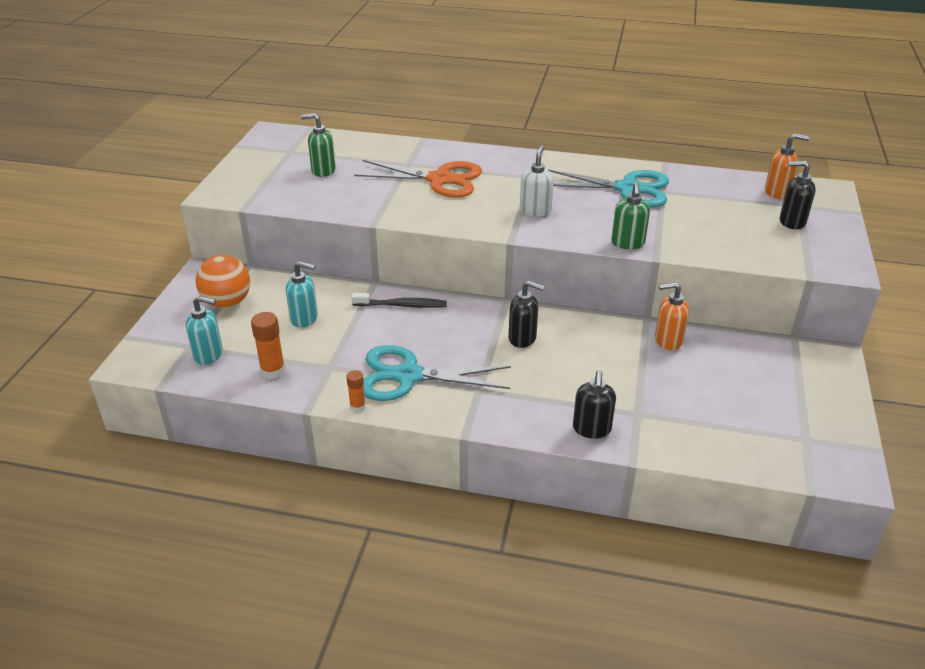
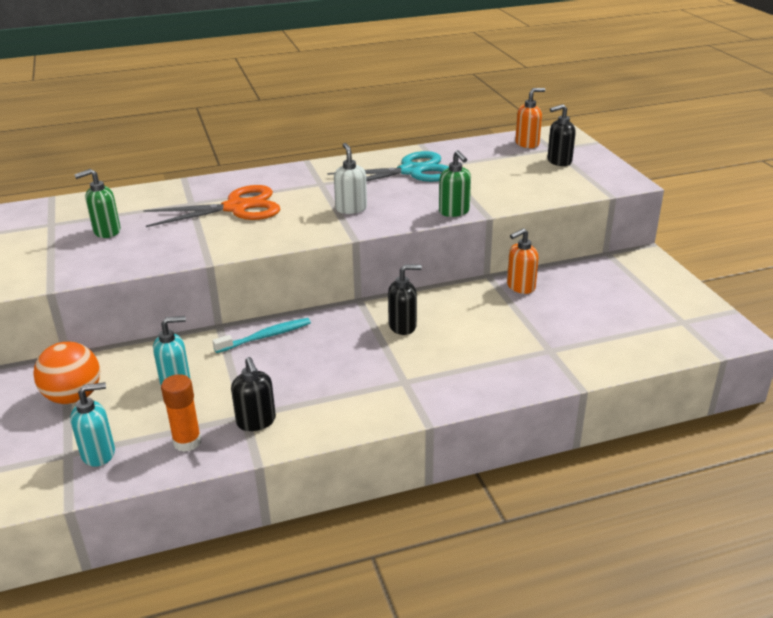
camera: 30 degrees left, 5 degrees down
(357, 406) = (306, 440): orange glue stick -> none
(402, 305) = (265, 336): black toothbrush -> turquoise toothbrush
(408, 376) = (329, 394): turquoise scissors -> none
(591, 429) = (527, 376): black soap dispenser -> black soap dispenser (256, 422)

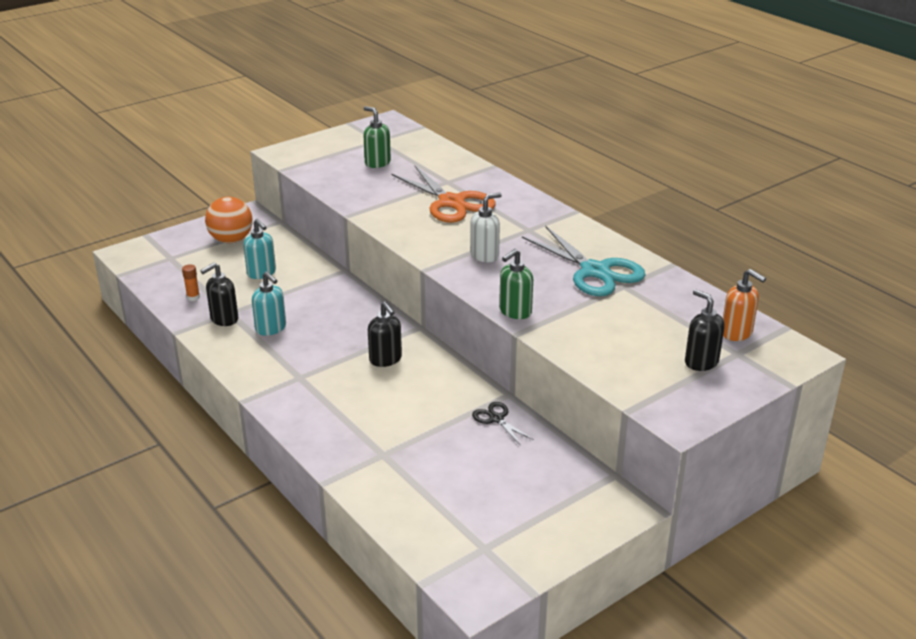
camera: 70 degrees right, 0 degrees up
(99, 453) = (173, 268): turquoise soap dispenser -> turquoise soap dispenser (271, 328)
(187, 442) = (193, 297): orange glue stick -> orange glue stick, size x0.61
(265, 336) = (338, 295): turquoise toothbrush -> none
(520, 287) = (496, 419): orange soap dispenser -> black scissors

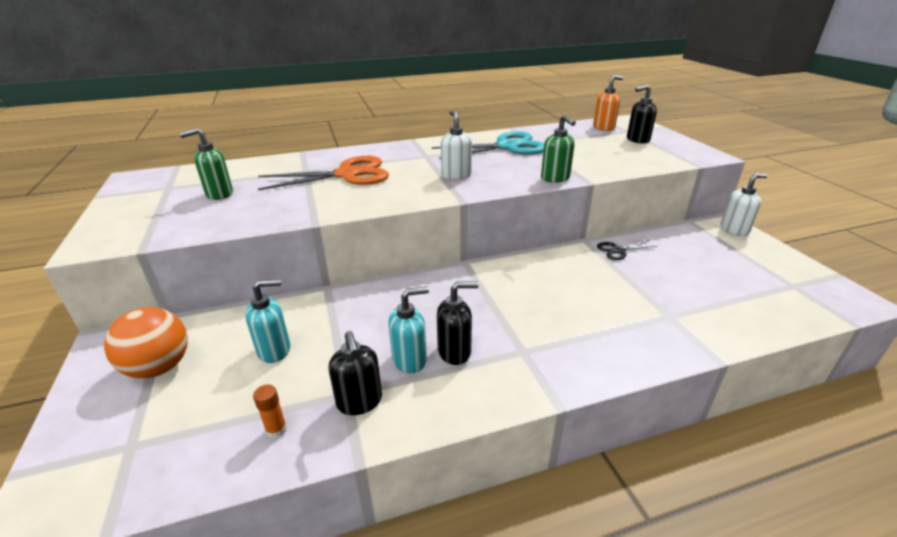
camera: 70 degrees left, 0 degrees up
(385, 359) = (511, 289): black soap dispenser -> black soap dispenser (455, 352)
(610, 513) = (734, 230): none -> white soap dispenser

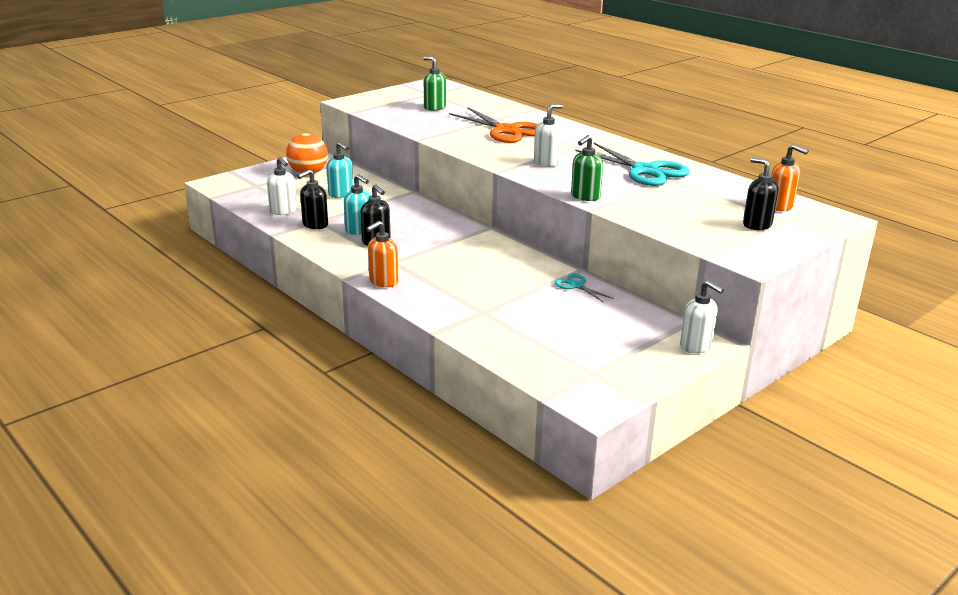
camera: 65 degrees right, 5 degrees down
(276, 430) = (283, 211): orange glue stick -> white soap dispenser
(579, 373) = (383, 281): none -> orange soap dispenser
(618, 250) = (576, 286): black scissors -> turquoise scissors

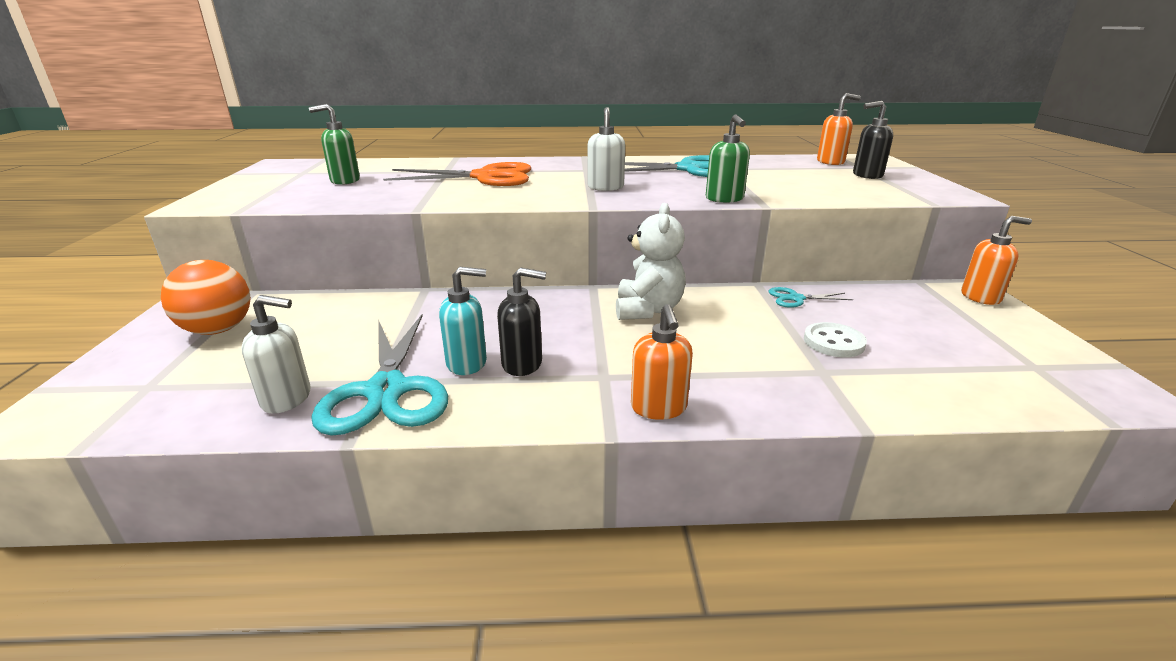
camera: 50 degrees left, 0 degrees up
(315, 225) = (387, 390): black soap dispenser -> turquoise scissors
(341, 194) = (334, 333): turquoise soap dispenser -> none
(484, 250) = (648, 310): none -> white teddy bear
(526, 308) = (833, 342): none -> white button
(696, 346) = (980, 297): white soap dispenser -> orange soap dispenser

